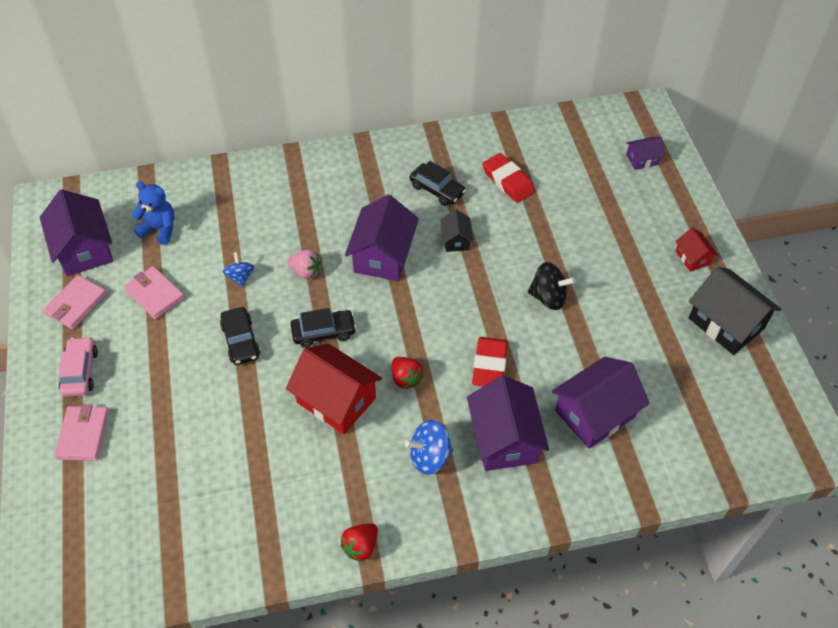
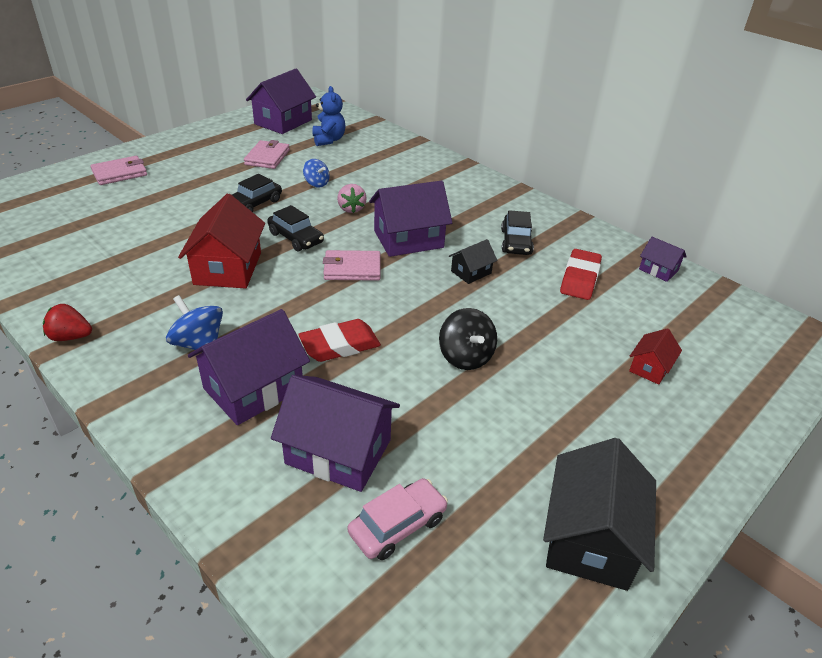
camera: 55 degrees right, 15 degrees down
(76, 304) = (233, 134): pink wallet -> pink wallet (352, 268)
(80, 371) = (175, 154): pink car -> pink car (397, 525)
(240, 277) = (316, 183): blue spinning top -> blue spinning top turned 90 degrees clockwise
(406, 378) = (281, 298): red strawberry -> none
(642, 159) = (740, 363): purple house -> purple house (658, 270)
(692, 258) = (656, 462): red house -> red house (650, 368)

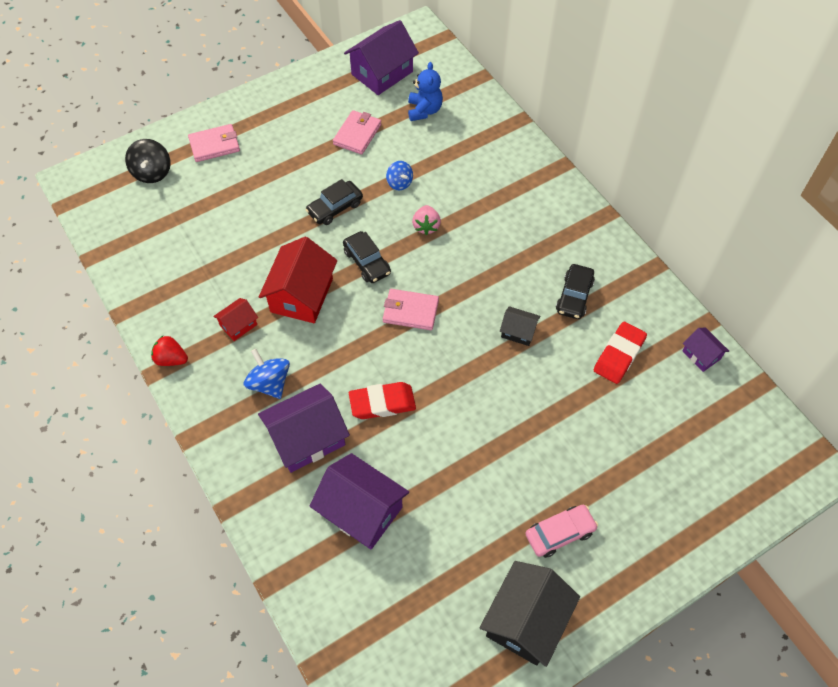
camera: 15 degrees right, 20 degrees up
(397, 525) = (391, 582): pink car -> pink car (559, 533)
(408, 239) = (471, 278): purple house -> none
(465, 357) = (484, 433): black spinning top -> black spinning top (152, 172)
(471, 272) = (518, 331): black house -> black house turned 45 degrees clockwise
(650, 368) = (640, 472): red house -> red house (238, 325)

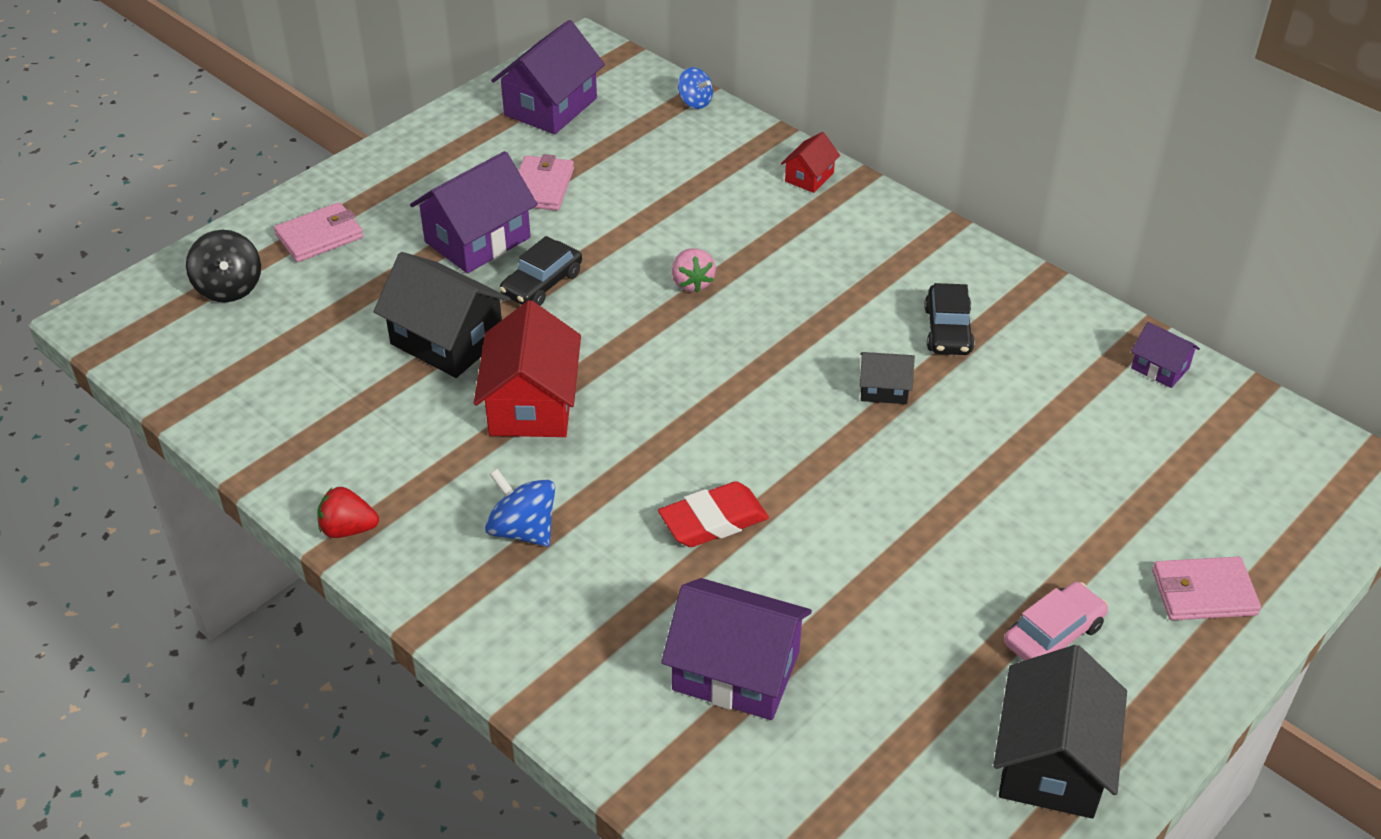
camera: 15 degrees left, 15 degrees down
(238, 325) = (443, 462): red house -> red house (809, 177)
(266, 238) = (447, 340): none -> black house
(307, 438) = (611, 591): purple house -> purple house (477, 240)
(367, 262) = (618, 344): black car -> none
(399, 183) = (630, 236): blue spinning top -> blue spinning top (695, 102)
(410, 311) = (710, 394): pink wallet -> pink wallet (1203, 592)
(424, 110) = (633, 142): blue teddy bear -> none
(619, 355) = (1043, 390): red eraser -> none

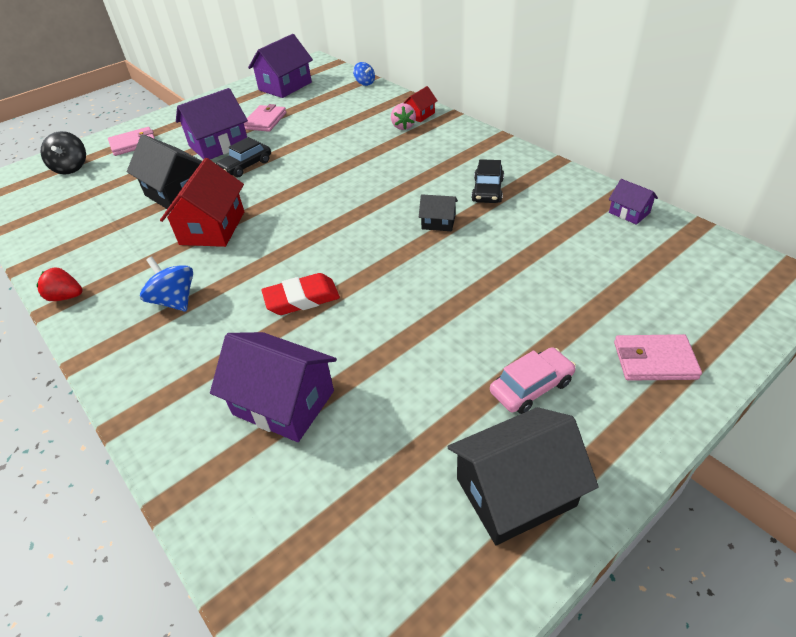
camera: 10 degrees right, 0 degrees up
(692, 283) = (334, 165): pink strawberry -> pink strawberry (403, 126)
(1051, 762) = (515, 492): black house -> black house turned 45 degrees clockwise

